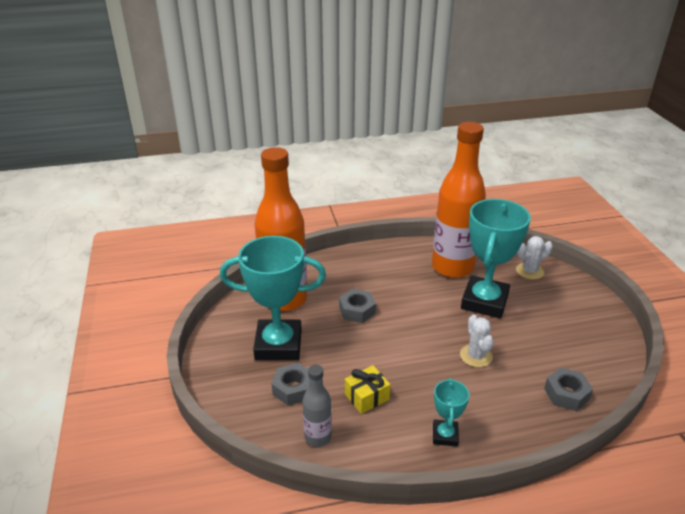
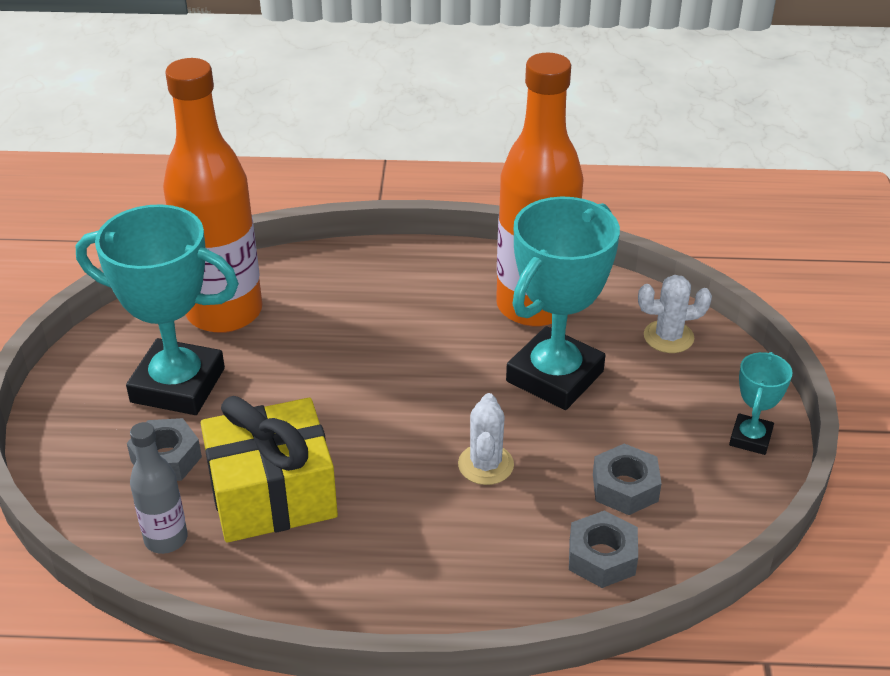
camera: 15 degrees right, 5 degrees up
(357, 310) = (331, 352): grey nut -> grey nut (625, 487)
(366, 397) = (272, 494): yellow gift -> yellow gift, size x1.97
(445, 435) = (362, 579): turquoise trophy -> turquoise trophy (750, 438)

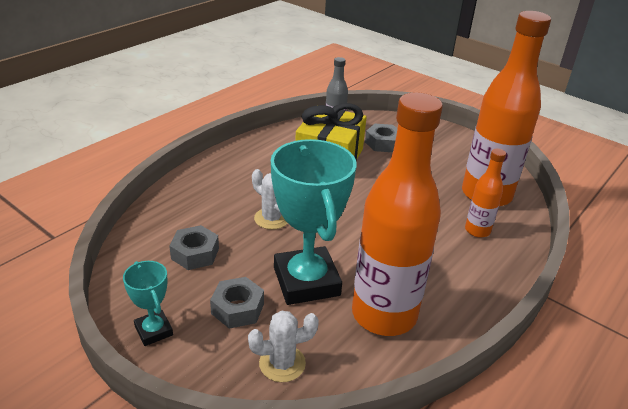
camera: 125 degrees right, 5 degrees down
(178, 385) = (433, 162): turquoise trophy -> none
(316, 295) = (477, 230): none -> orange bottle
(602, 557) = (170, 220): grey nut -> grey nut (237, 308)
(668, 337) = (282, 363): white cactus -> white cactus turned 45 degrees clockwise

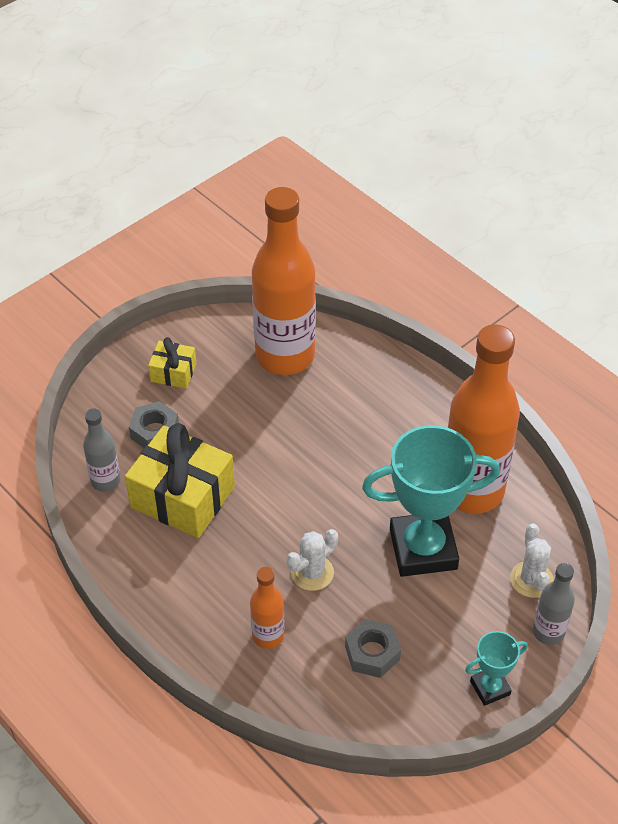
camera: 80 degrees left, 15 degrees up
(217, 378) = (548, 632): none -> grey bottle
(237, 308) = (461, 613): grey nut -> none
(440, 147) = (173, 372): none -> yellow gift
(477, 230) = (349, 383): orange bottle -> orange bottle (268, 636)

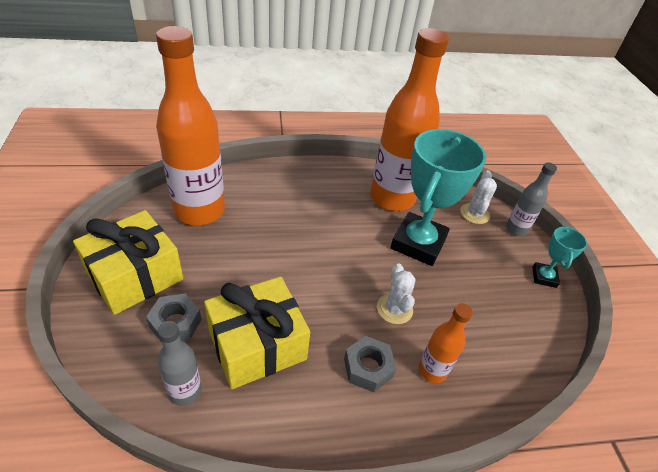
camera: 60 degrees left, 5 degrees down
(173, 372) = (135, 276): yellow gift -> yellow gift, size x1.97
(372, 653) = (484, 318): grey nut -> grey nut (368, 368)
(531, 579) = (474, 214): white cactus -> white cactus turned 75 degrees clockwise

